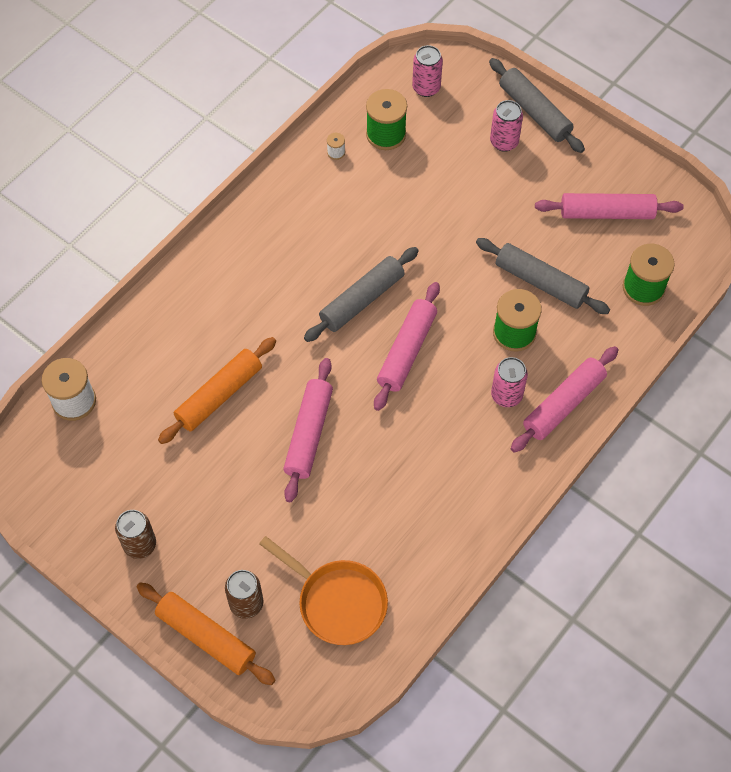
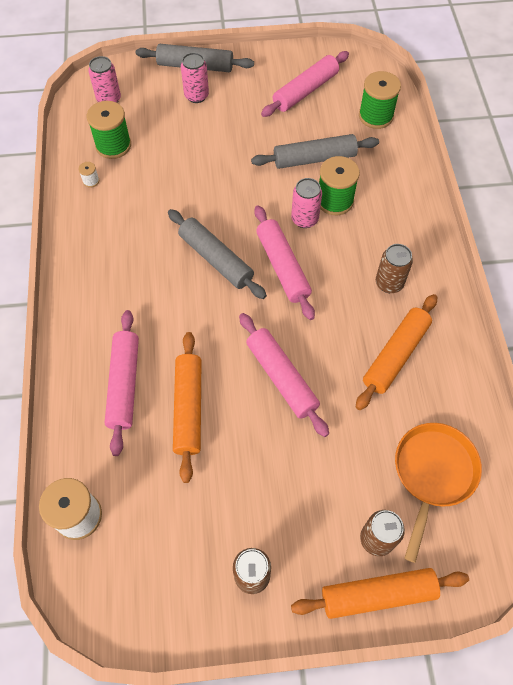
camera: 45 degrees left, 0 degrees up
(337, 602) = (433, 474): orange pan -> orange pan turned 60 degrees counterclockwise
(362, 300) = (216, 259): grey rolling pin -> grey rolling pin turned 45 degrees counterclockwise
(413, 496) = (395, 355): none -> orange rolling pin
(476, 438) = (389, 283): none -> brown can
(506, 395) = (375, 241): pink can -> pink can (304, 219)
(563, 404) = (413, 218): pink rolling pin -> pink rolling pin (124, 384)

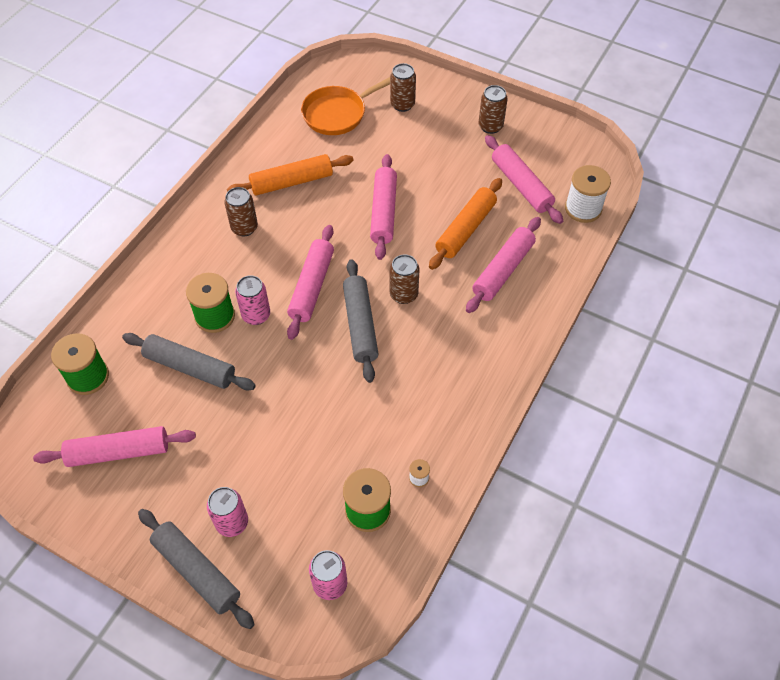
camera: 145 degrees left, 5 degrees down
(164, 504) = (521, 185): none -> pink rolling pin
(199, 306) = (403, 294): none -> brown can
(378, 594) = (425, 84): orange rolling pin -> none

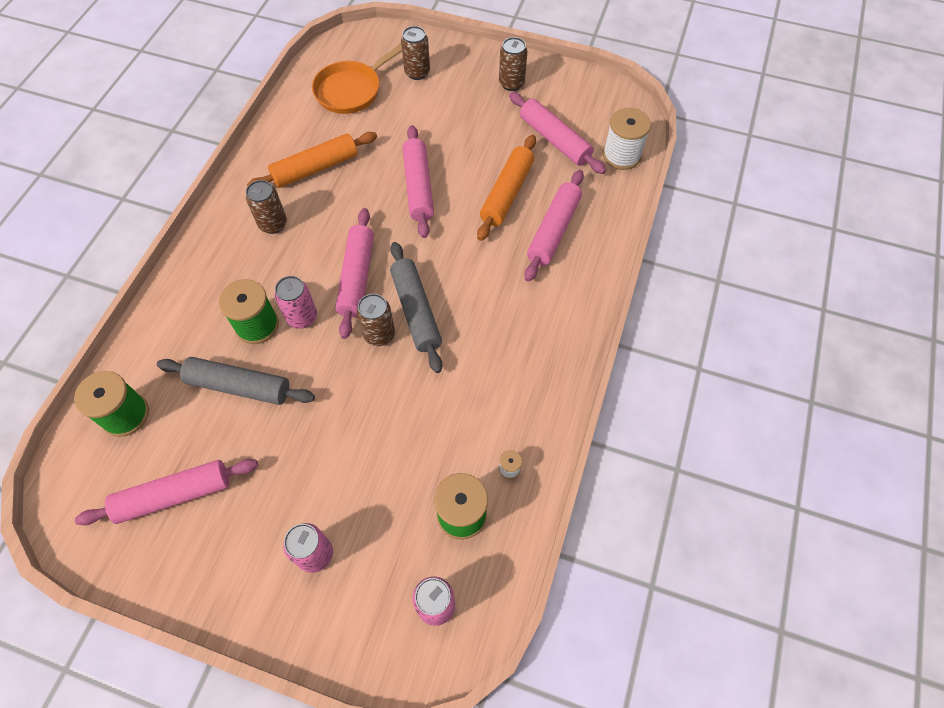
camera: 10 degrees left, 5 degrees up
(197, 571) = (285, 618): grey rolling pin -> none
(403, 294) = (456, 271): brown can -> brown can (379, 334)

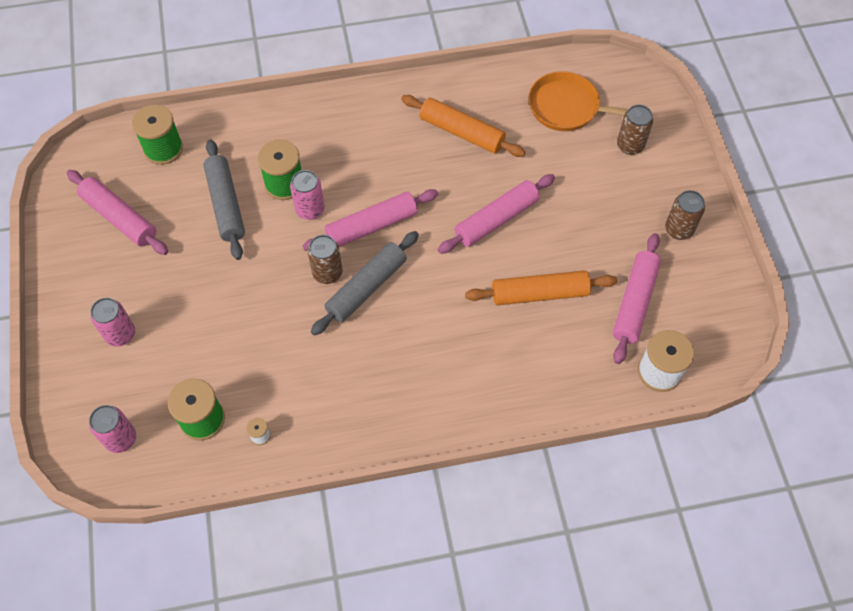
camera: 60 degrees right, 0 degrees up
(273, 224) = (384, 137): brown can -> none
(553, 230) = (523, 354): pink rolling pin -> none

